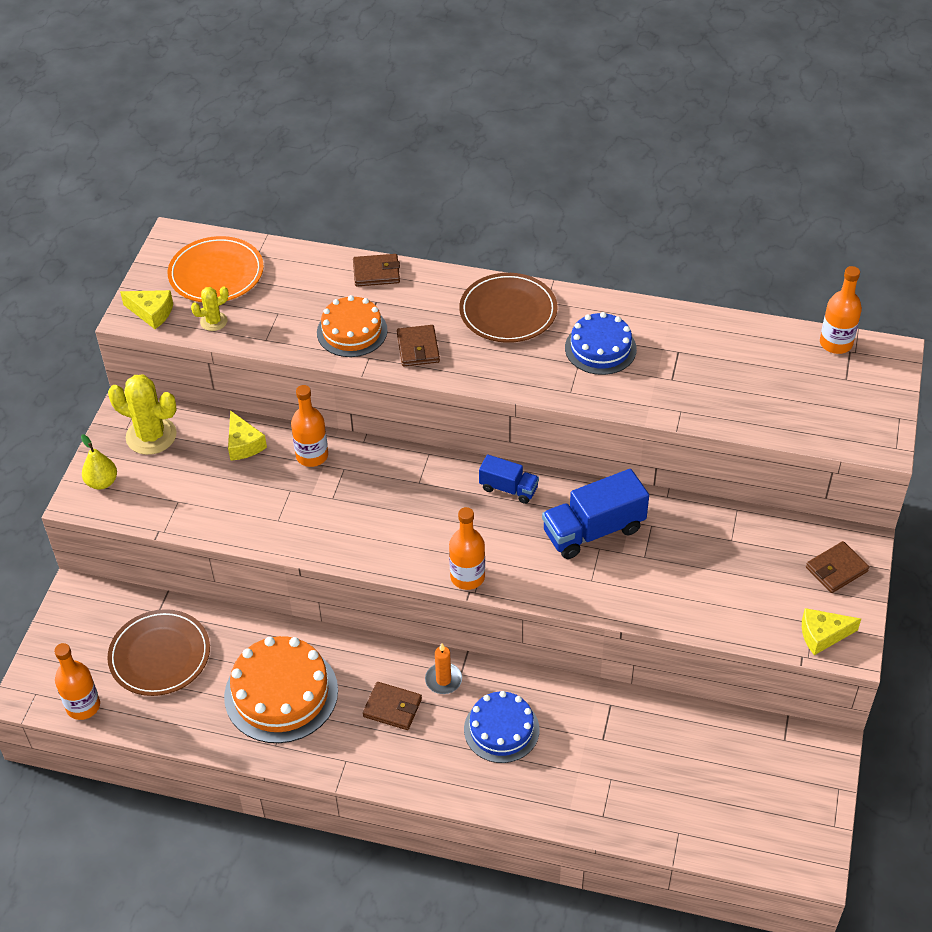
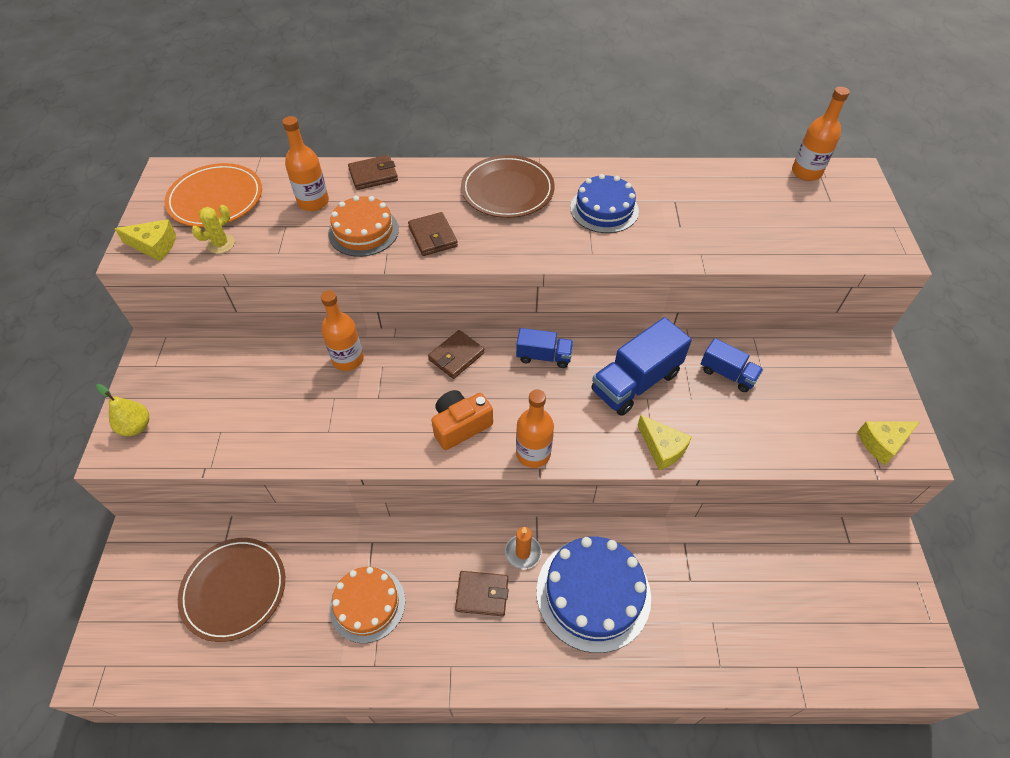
camera: 15 degrees left, 5 degrees up
(83, 706) = (160, 668): orange bottle -> orange bottle (313, 202)
(151, 436) = (182, 369): yellow cactus -> none
(243, 444) = (278, 360): yellow cheese -> yellow cheese (662, 448)
(281, 693) = (367, 604): orange cake -> orange cake, size x0.65
(405, 539) = (460, 425): none -> orange camera
(501, 729) = (593, 593): blue cake -> blue cake, size x1.53
(692, 540) = (727, 374): none -> blue truck
(836, 569) = (863, 376): brown wallet -> brown wallet (456, 356)

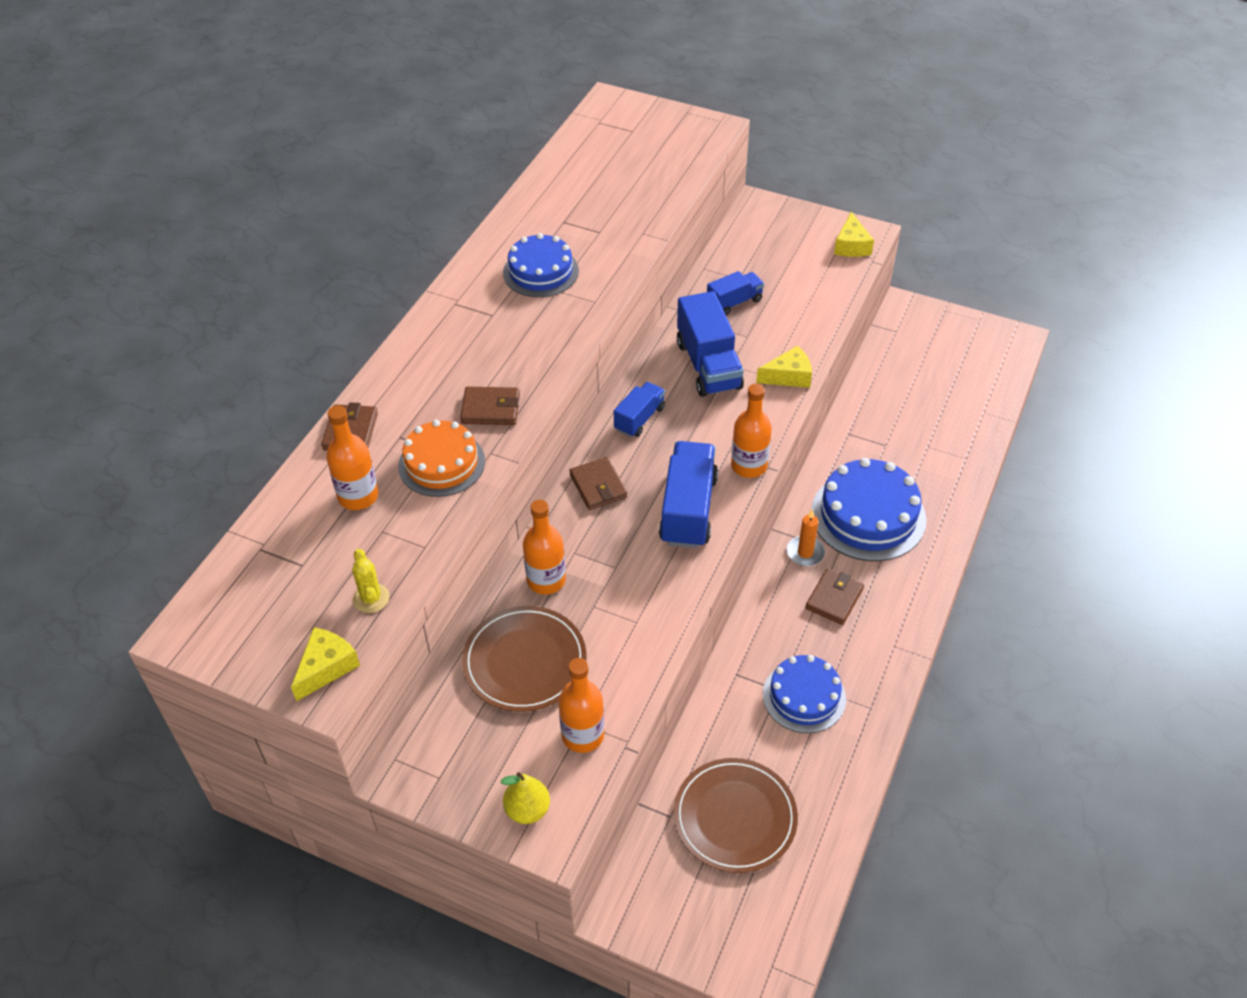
camera: 65 degrees left, 5 degrees down
(216, 199) = (280, 590): orange plate -> none
(367, 604) = (804, 696): orange cake -> blue cake
(460, 425) = (688, 510): orange camera -> blue truck
(507, 190) = (460, 330): brown plate -> brown plate (524, 661)
(806, 172) = (586, 128): orange bottle -> orange bottle (583, 735)

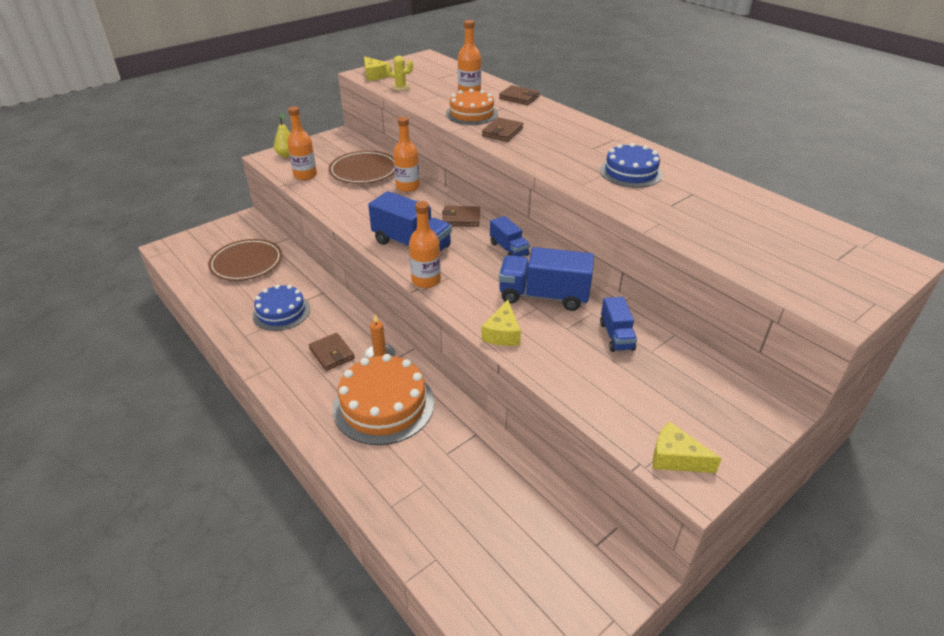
camera: 115 degrees right, 10 degrees down
(868, 516) = (383, 405): blue cake -> orange cake

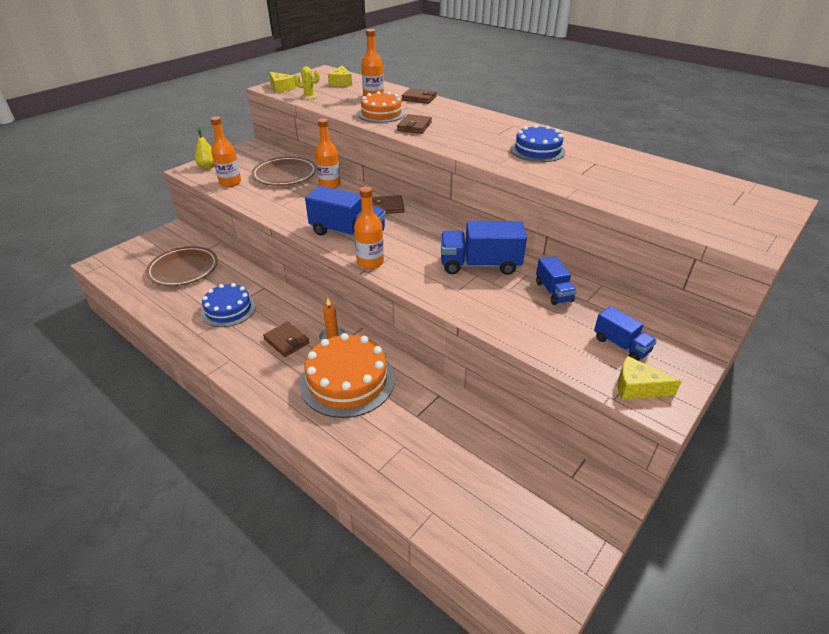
camera: 10 degrees left, 0 degrees up
(502, 333) = (453, 300): yellow cheese -> yellow cheese (341, 83)
(509, 249) = (437, 229): blue truck -> blue truck (621, 345)

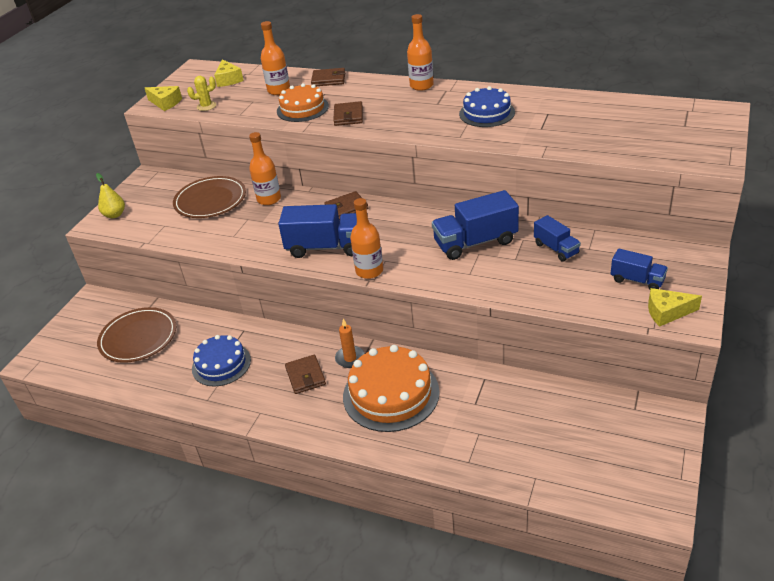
camera: 15 degrees left, 0 degrees up
(230, 182) = (156, 226): orange bottle -> orange bottle (421, 86)
(286, 341) = (305, 376): brown wallet -> brown wallet turned 45 degrees clockwise

